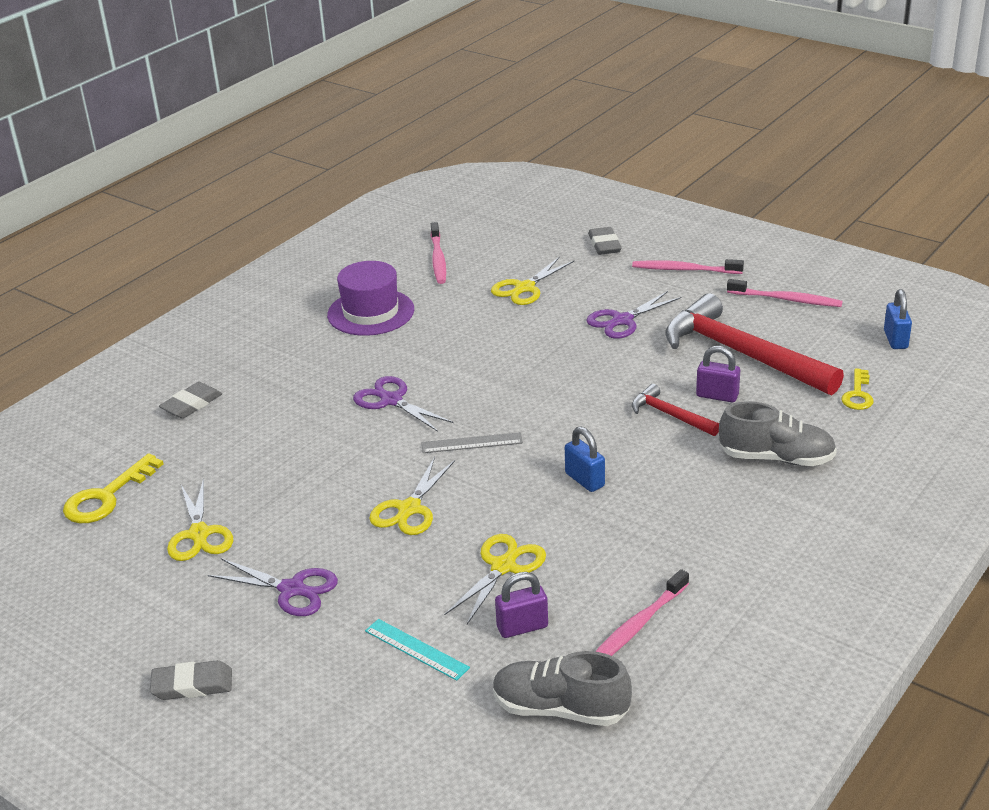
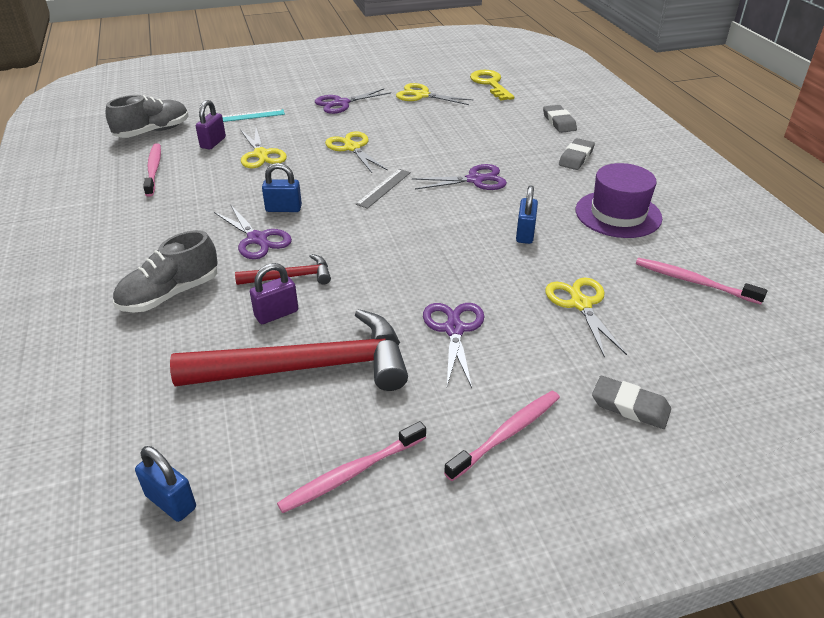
camera: 125 degrees right, 5 degrees up
(192, 685) = (318, 72): grey eraser -> grey eraser (576, 157)
(458, 340) = (525, 234): none -> blue padlock
(649, 464) = (257, 239): none -> purple scissors
(858, 394) = (153, 395): yellow key -> none

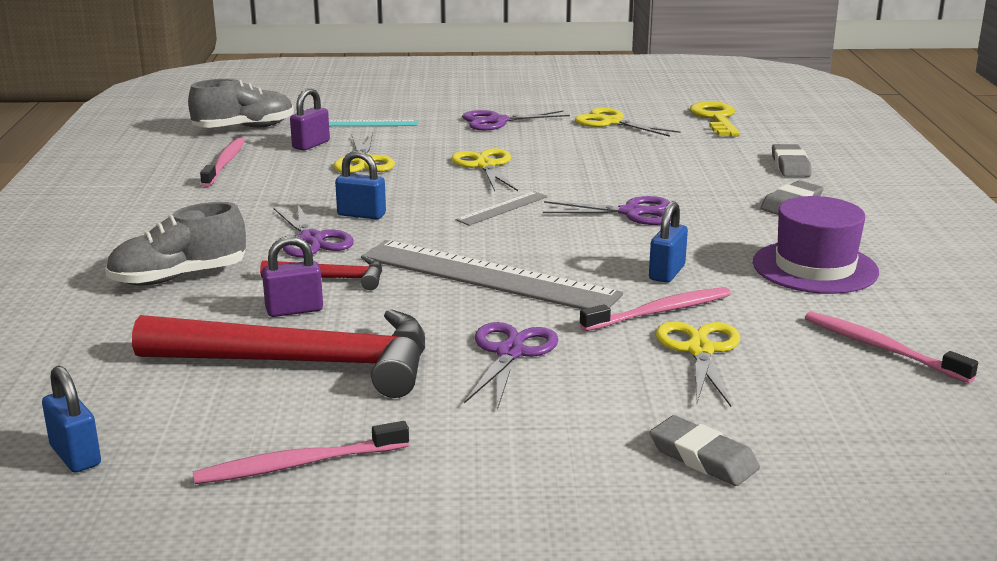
camera: 15 degrees right, 15 degrees down
(404, 256) = (488, 276): none -> grey ruler
(507, 434) = (517, 459): pink toothbrush -> pink toothbrush (660, 312)

